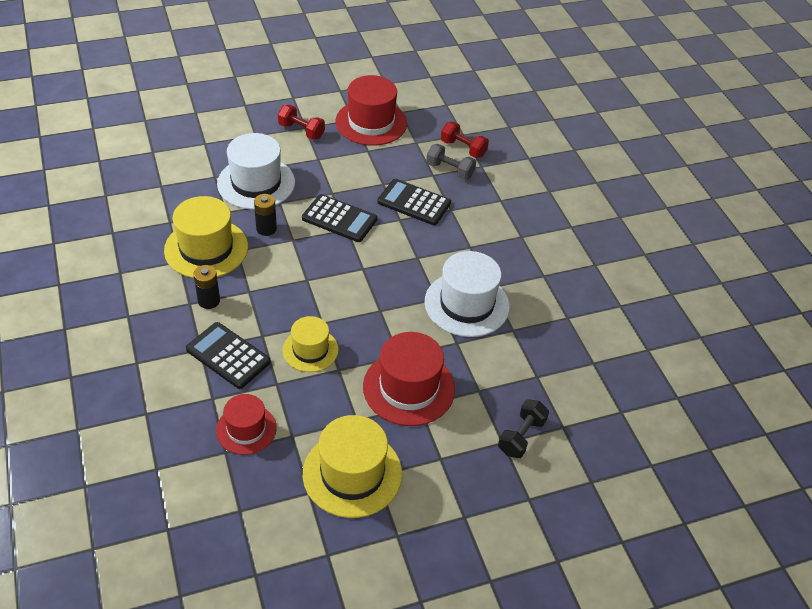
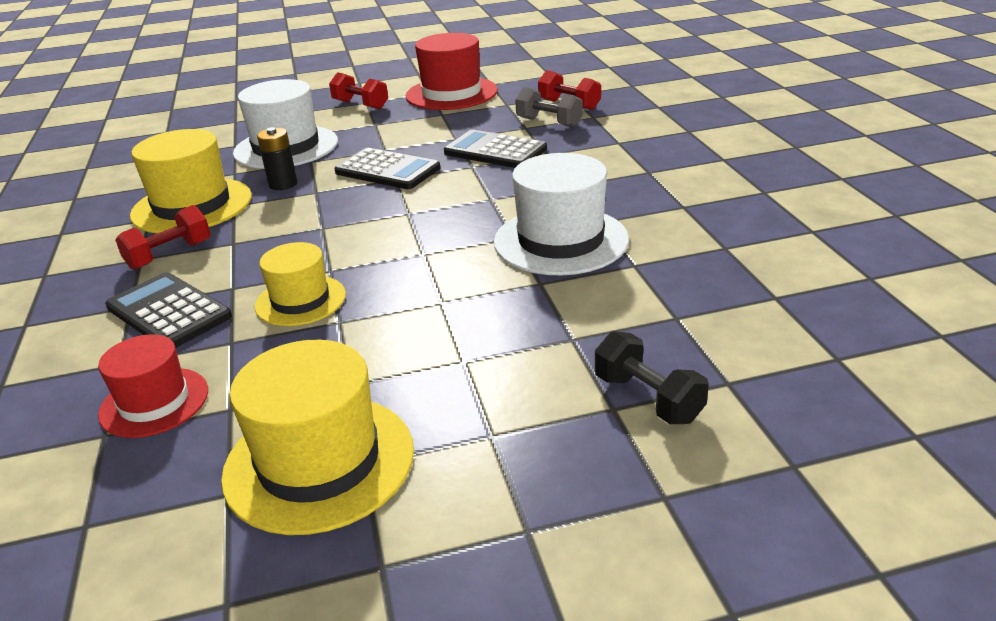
camera: 10 degrees right, 15 degrees down
(209, 301) = (169, 255): black battery -> red dumbbell
(409, 388) = (450, 339): red hat -> none
(521, 436) = (648, 398): black dumbbell -> black dumbbell turned 75 degrees counterclockwise

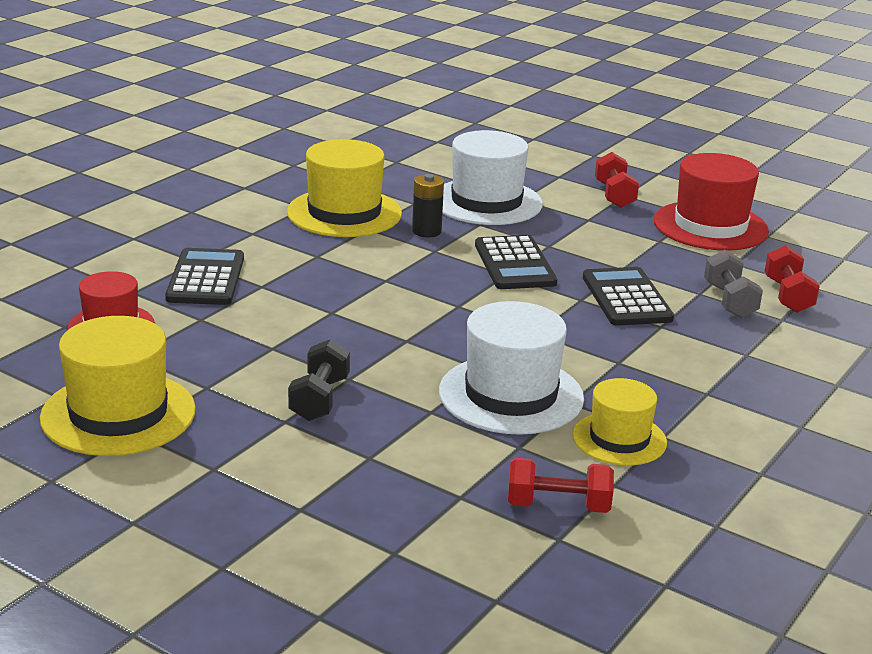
camera: 45 degrees right, 5 degrees down
(169, 255) = (271, 241): red dumbbell -> red dumbbell (558, 506)
(300, 300) = (279, 320): yellow hat -> yellow hat (619, 439)
(648, 398) = (330, 521): black dumbbell -> black dumbbell (319, 399)

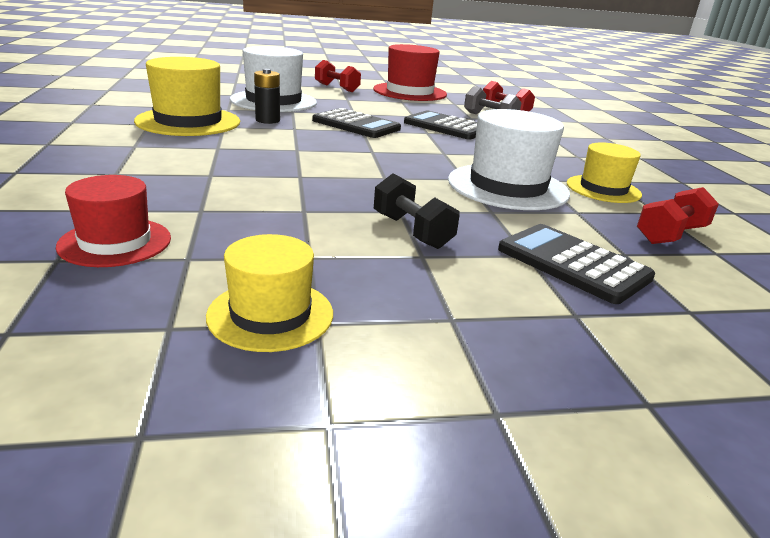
camera: 45 degrees left, 0 degrees up
(118, 414) = (270, 314): yellow hat -> yellow hat, size x0.62
(205, 278) = (148, 182): black calculator -> black calculator (572, 264)

